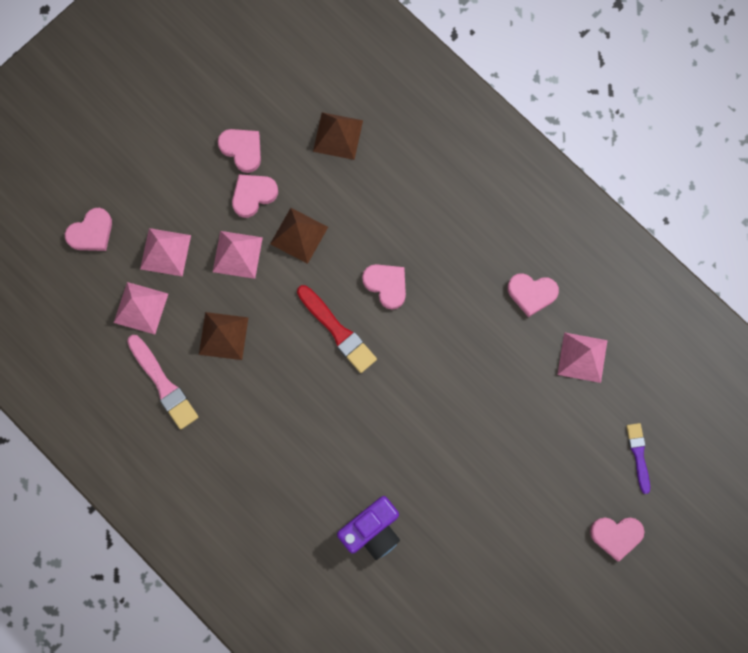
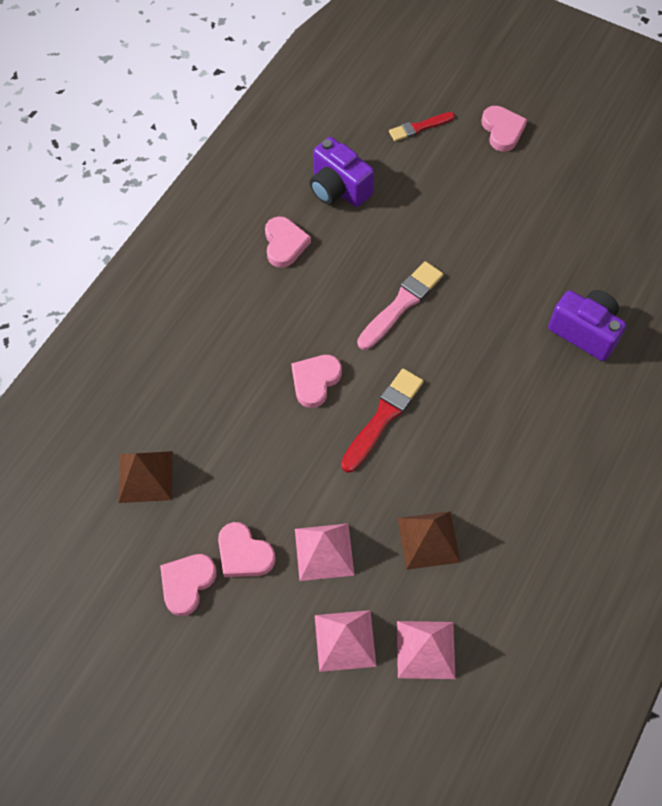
camera: 105 degrees left, 15 degrees down
(91, 232) = (345, 747): pink heart -> none
(163, 384) = (510, 593): pink brush -> pink brush (401, 304)
(299, 235) = (281, 488): brown pyramid -> none
(582, 357) = (338, 189): pink pyramid -> purple camera
(638, 455) = (419, 127): purple brush -> red brush

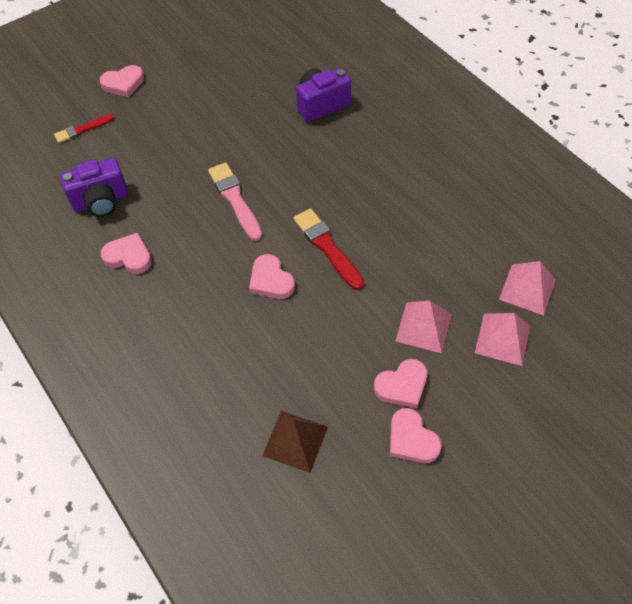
camera: 65 degrees left, 5 degrees down
(419, 127) = (82, 129): red brush -> red brush turned 60 degrees clockwise
(428, 540) = (442, 255): brown pyramid -> none
(502, 130) = (123, 83): pink heart -> pink heart turned 150 degrees clockwise

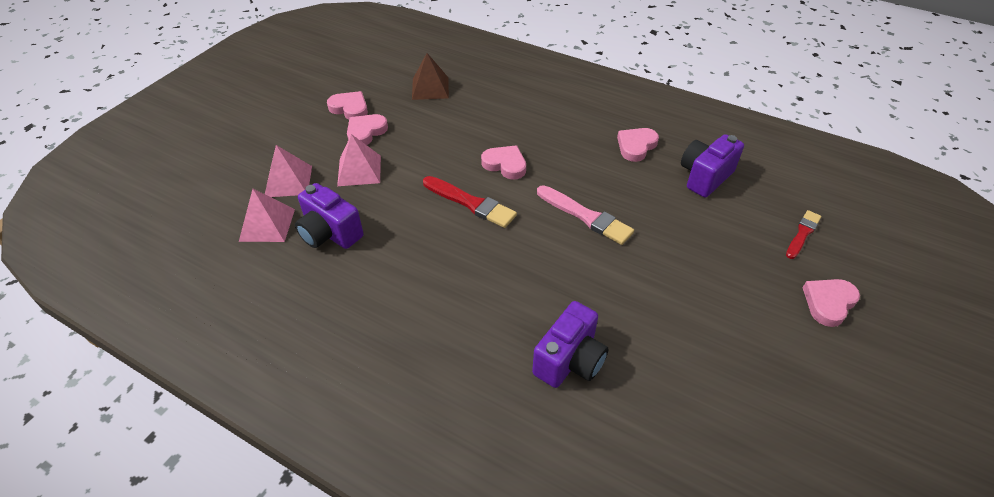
camera: 155 degrees right, 10 degrees down
(129, 256) = (636, 146): pink heart -> pink heart turned 135 degrees clockwise
(468, 259) = (330, 233): none -> purple camera

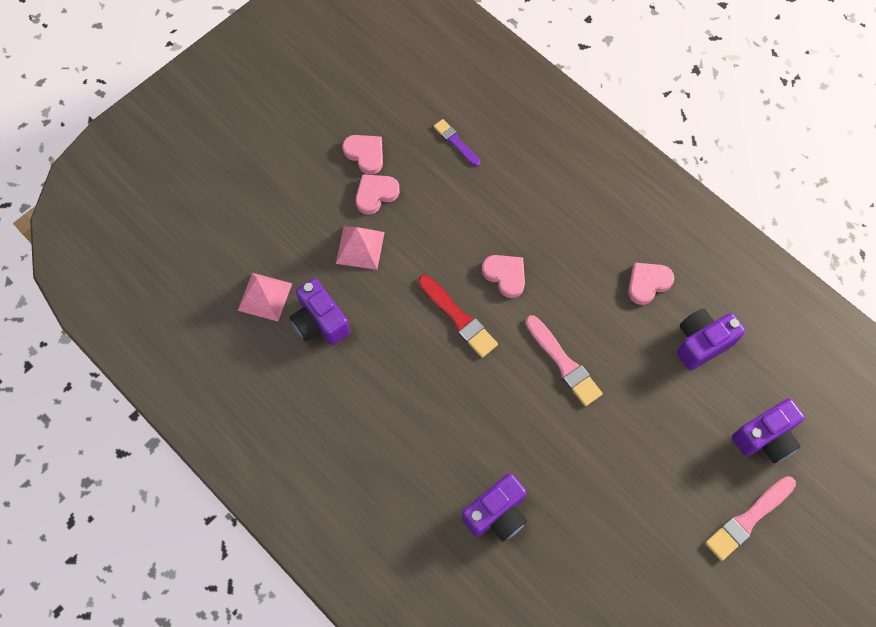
camera: 15 degrees right, 20 degrees up
(288, 181) = (290, 245): pink pyramid -> none
(430, 88) = (456, 142): brown pyramid -> purple brush
(802, 233) = (765, 438): red brush -> purple camera
(828, 303) = (748, 519): pink heart -> pink brush

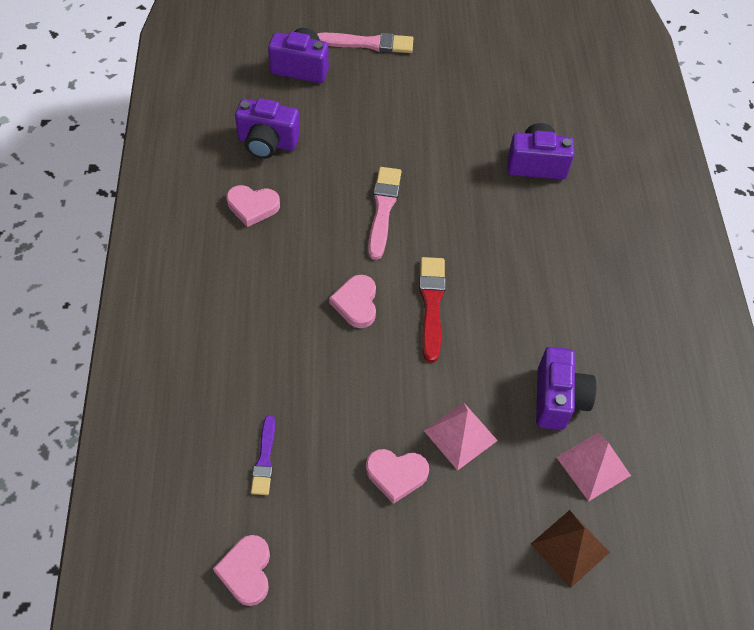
camera: 140 degrees left, 10 degrees down
(243, 237) = (570, 548): none -> brown pyramid
(365, 154) = (365, 528): pink heart -> pink heart (246, 571)

